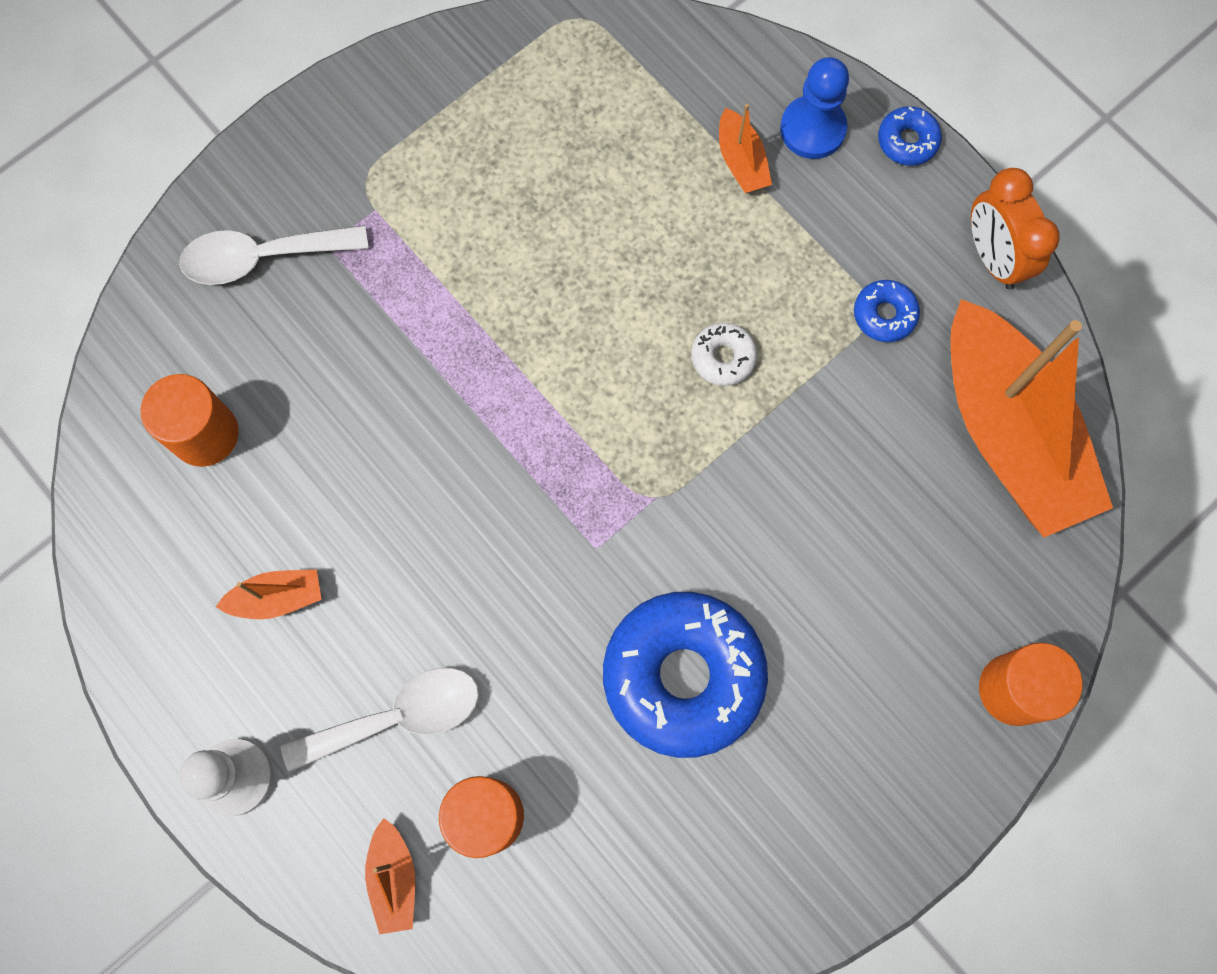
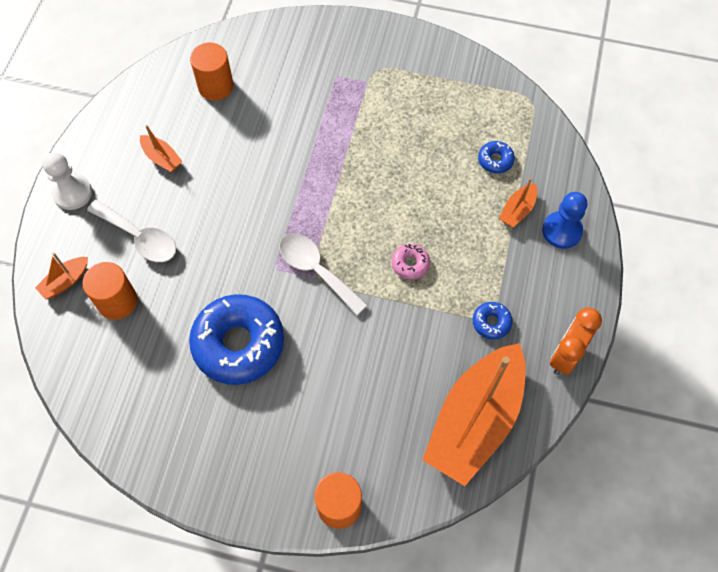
camera: 55 degrees right, 10 degrees down
(262, 257) = (311, 56): white spoon -> white spoon (316, 270)
(723, 357) = (410, 264): white donut -> pink donut
(907, 141) = (593, 277): blue donut -> blue donut (495, 160)

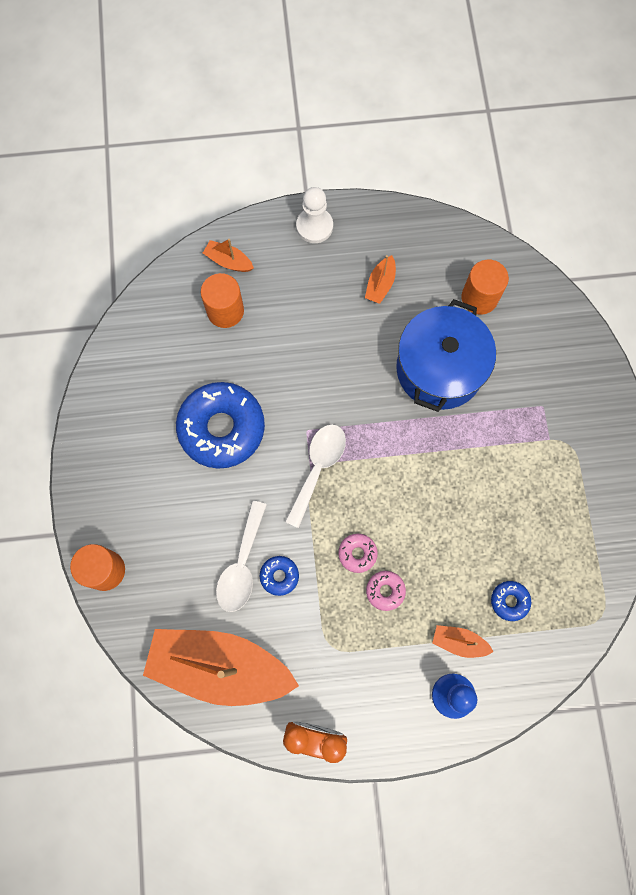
camera: 70 degrees right, 10 degrees up
(140, 237) = (292, 302): white spoon -> white spoon (241, 565)
(267, 139) = (439, 369): none -> blue pot
(453, 253) = (385, 591): none -> pink donut
(491, 322) = (324, 652): blue donut -> blue donut (279, 576)

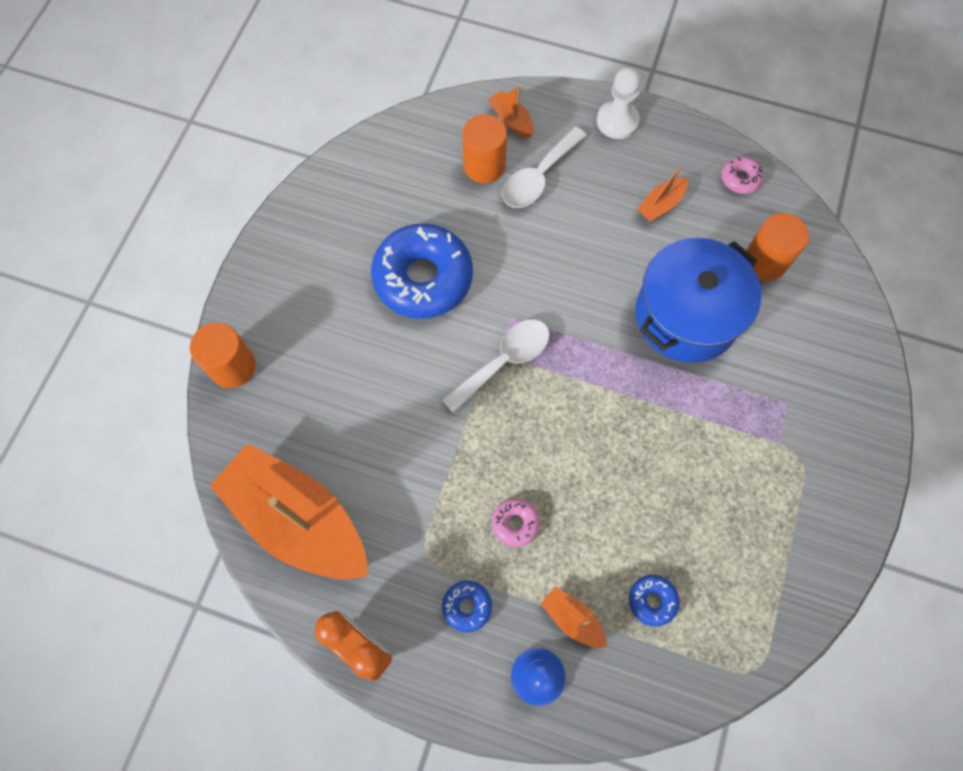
camera: 25 degrees right, 5 degrees down
(241, 565) = (374, 425): white spoon -> white spoon (538, 177)
(279, 576) = (408, 454): blue donut -> blue donut (467, 606)
(357, 553) = (504, 469): pink donut -> pink donut (740, 179)

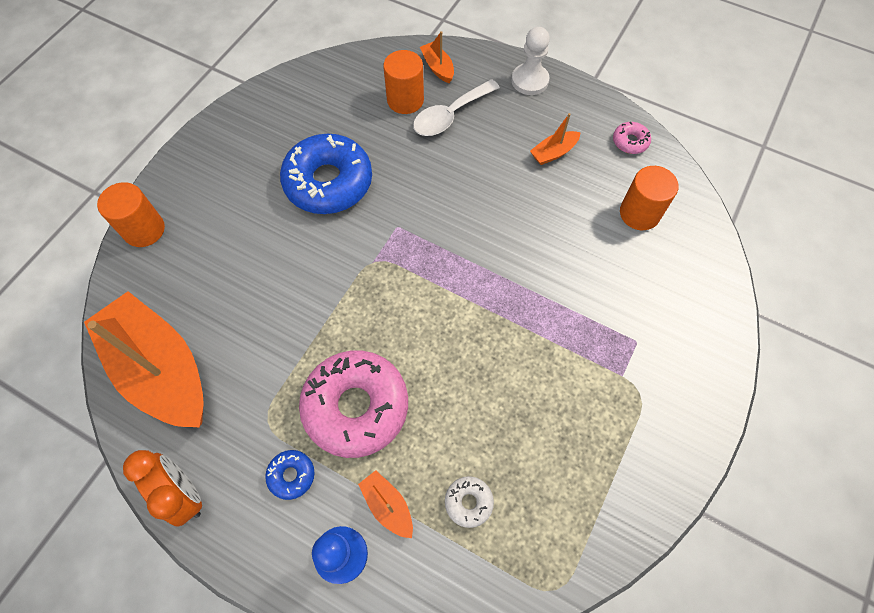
camera: 10 degrees right, 5 degrees down
(504, 361) = (382, 262): white spoon -> none
(515, 523) = (356, 407): pink donut -> pink donut, size x2.32
(652, 600) = (468, 502): blue donut -> white donut
(686, 316) = (557, 249): blue pot -> none

